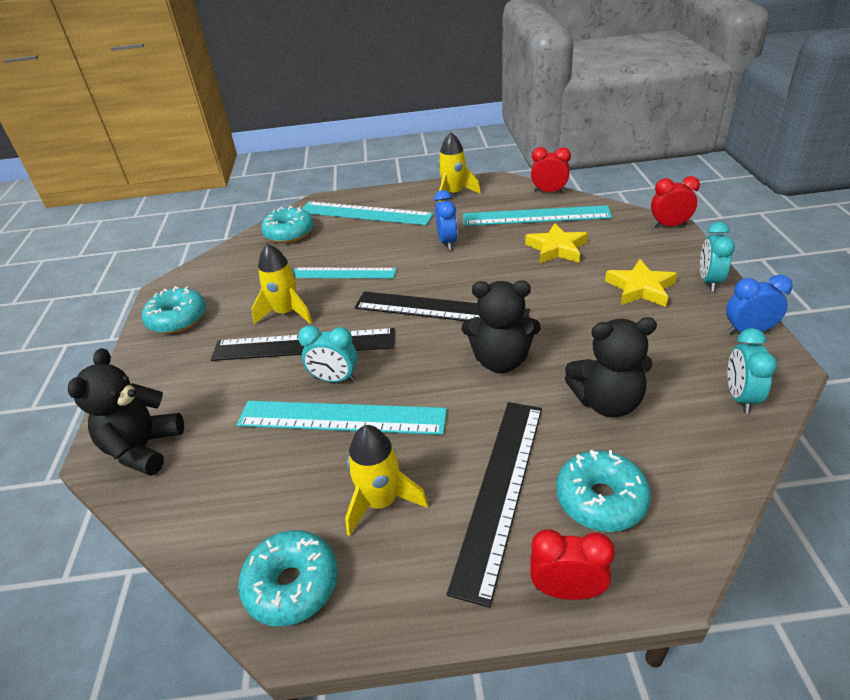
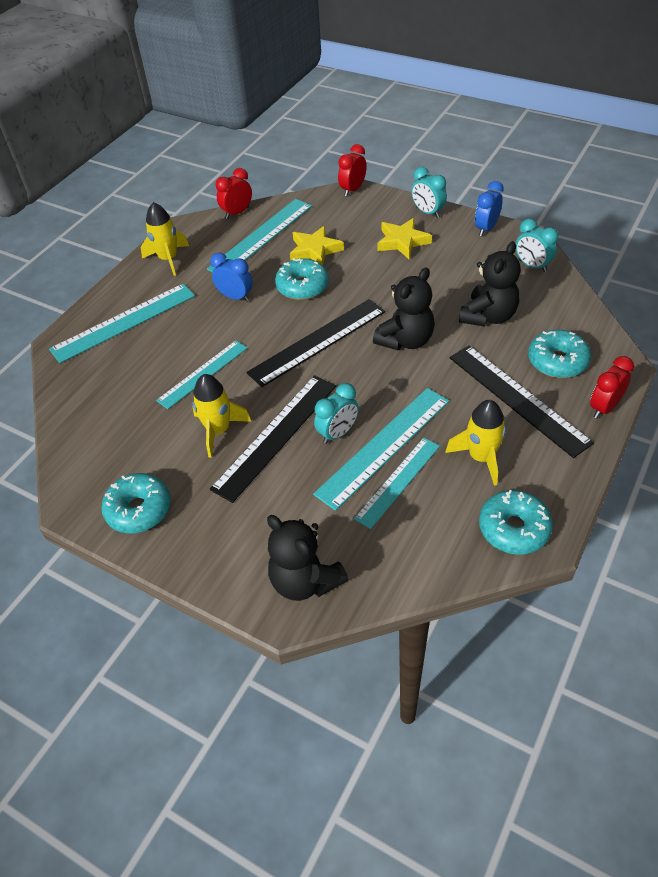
camera: 55 degrees left, 10 degrees up
(289, 233) = (89, 383): turquoise donut -> turquoise donut (302, 286)
(301, 451) = (397, 481): none -> turquoise ruler

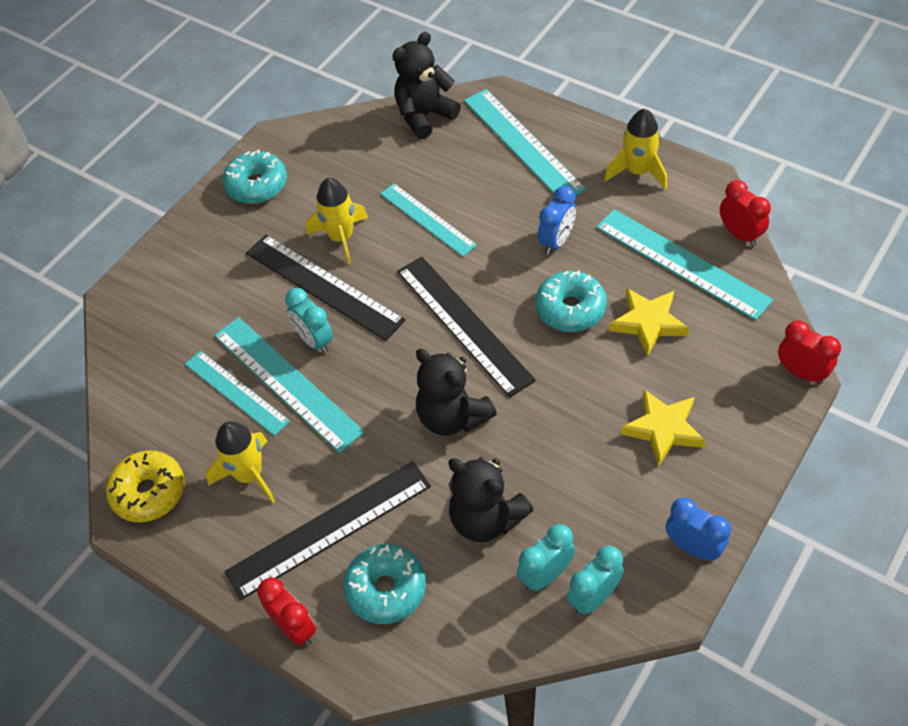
camera: 95 degrees right, 5 degrees up
(305, 580) = (144, 311): black teddy bear -> black teddy bear (424, 116)
(427, 212) = (738, 469): turquoise clock -> turquoise clock (545, 575)
(513, 528) = (149, 492): turquoise donut -> yellow donut

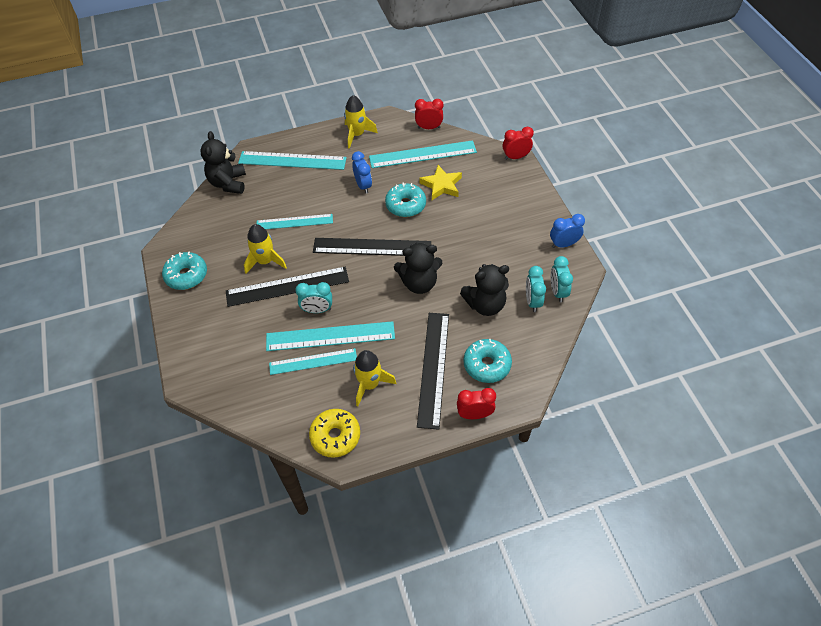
camera: 55 degrees left, 0 degrees up
(663, 429) = (499, 216): yellow star -> none

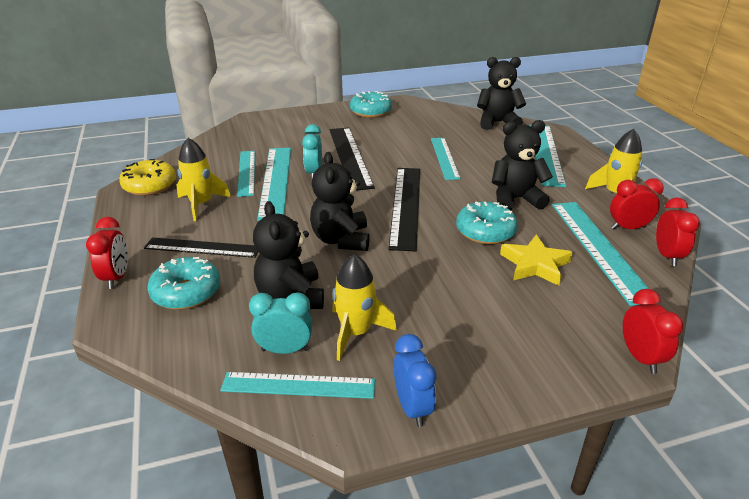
camera: 90 degrees right, 20 degrees down
(265, 261) = (386, 145): yellow rocket -> yellow rocket (356, 332)
(363, 186) = (515, 199): blue clock -> black teddy bear
(399, 137) = (628, 228): none -> red clock
(434, 368) = (202, 248): black ruler -> black ruler, size x0.67
(557, 292) = (298, 385): turquoise clock -> turquoise ruler

